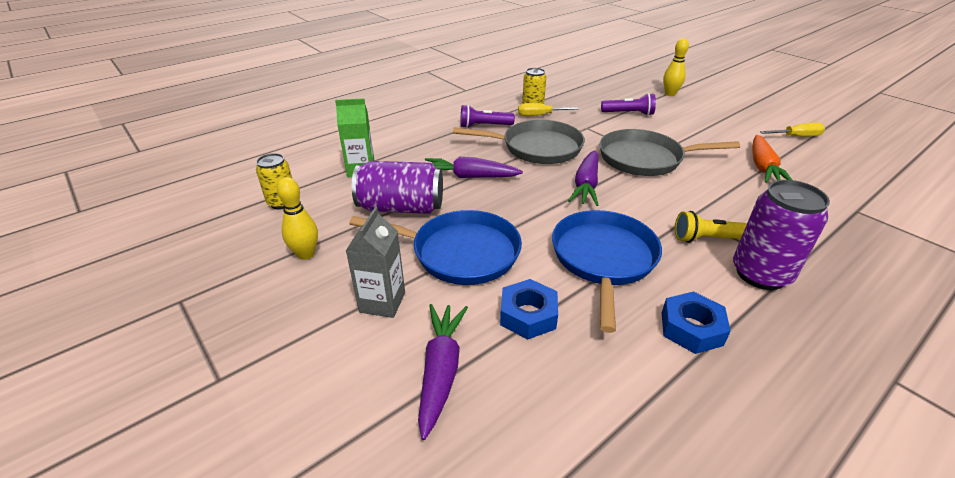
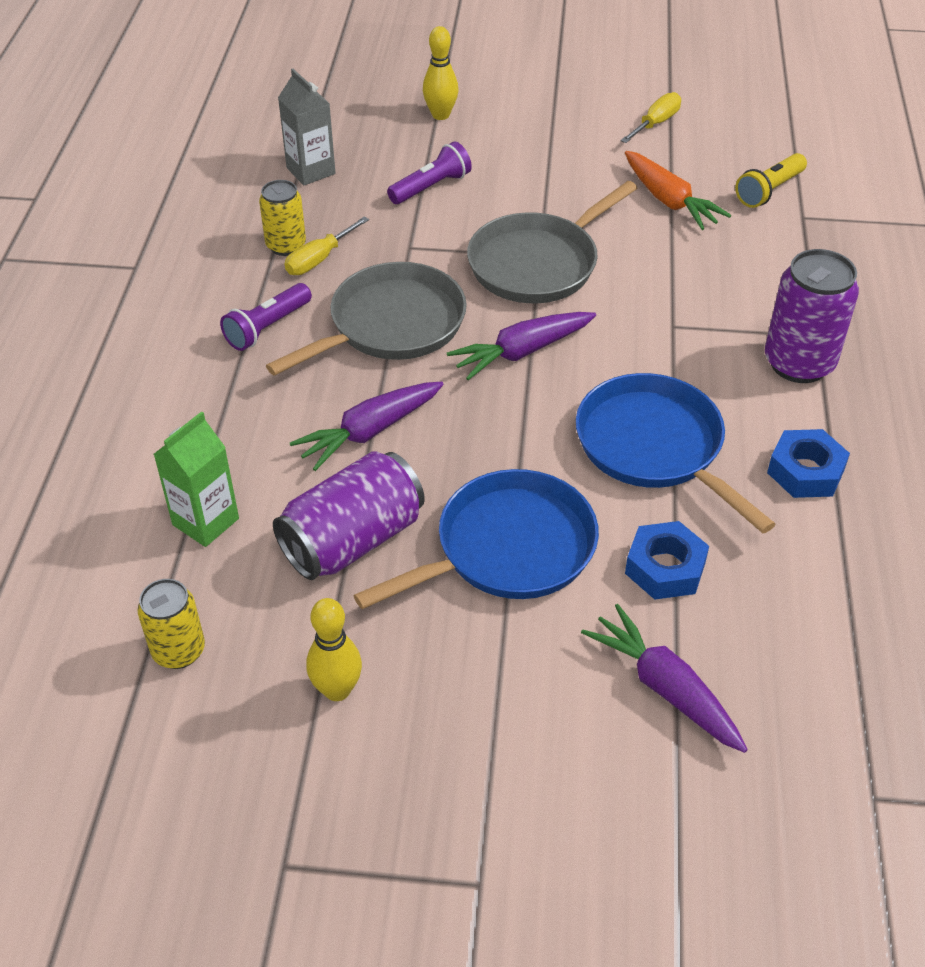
camera: 45 degrees left, 10 degrees up
(382, 302) = (513, 671): grey carton -> grey carton (311, 171)
(586, 185) = (522, 352): purple carrot -> purple carrot turned 90 degrees clockwise
(709, 239) = (717, 348): yellow flashlight -> yellow flashlight (769, 191)

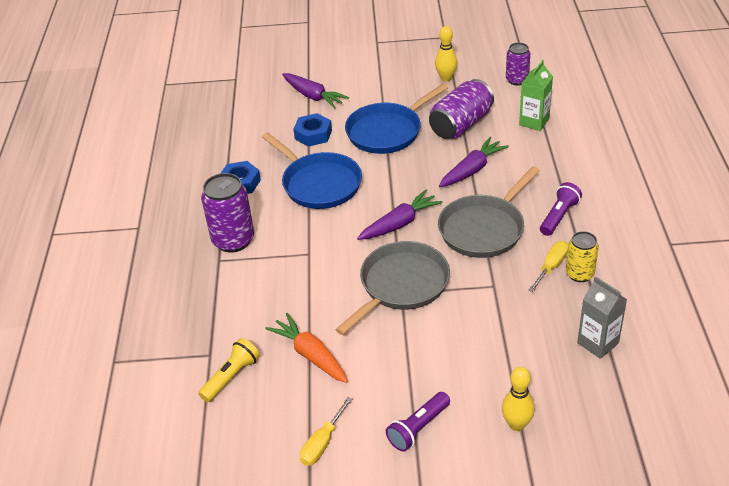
camera: 175 degrees right, 5 degrees down
(179, 651) = (517, 80): yellow can -> purple can
(431, 187) = (496, 341): purple flashlight -> purple flashlight (418, 428)

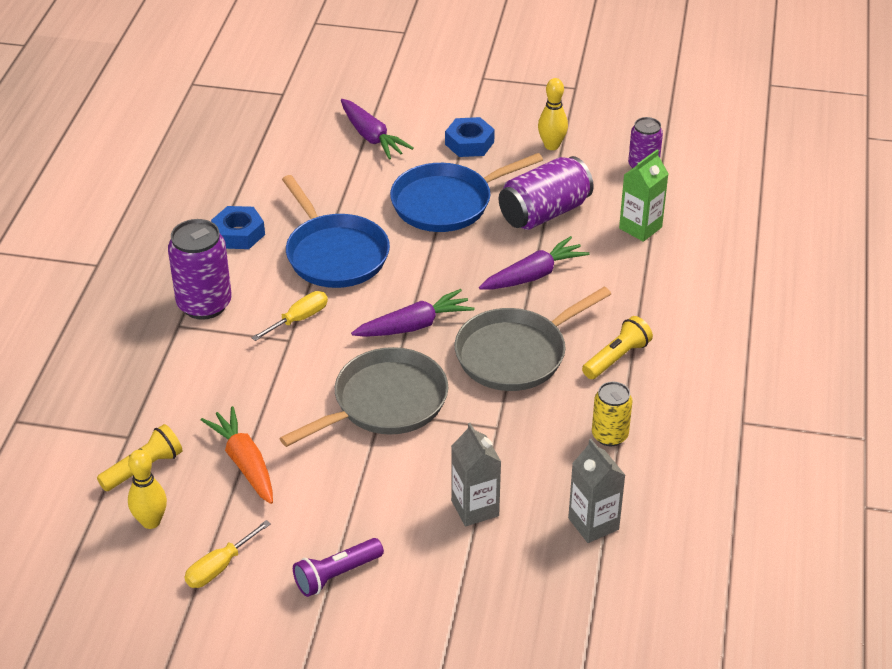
camera: 10 degrees right, 0 degrees up
(313, 134) = (352, 188): blue nut -> blue nut (469, 143)
(503, 351) = (475, 508): none -> grey carton
(516, 424) = (453, 596): yellow bowling pin -> yellow bowling pin (151, 521)
(551, 267) = (578, 419): yellow screwdriver -> yellow screwdriver (299, 319)
(559, 216) = (617, 358): purple flashlight -> yellow flashlight

